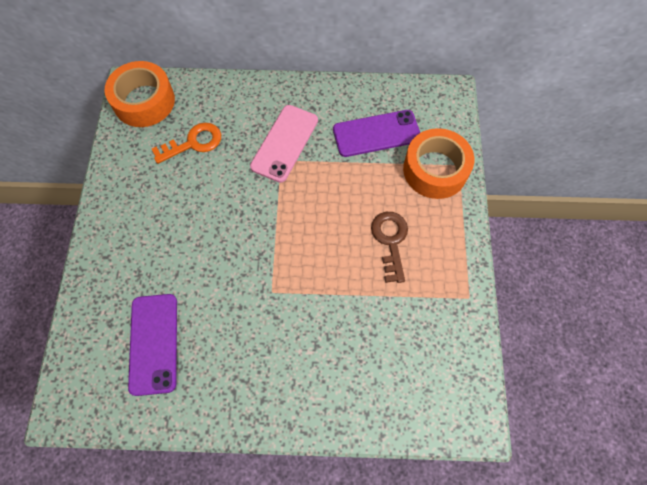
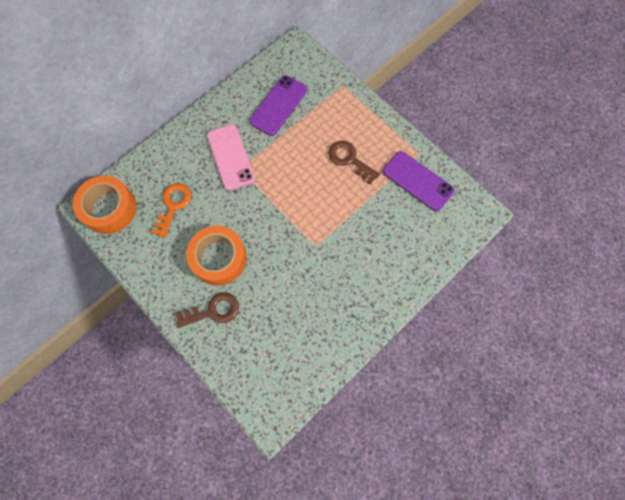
camera: 45 degrees left, 5 degrees up
(125, 263) = (213, 311): none -> brown key
(153, 343) = (281, 335): purple phone -> purple phone (417, 181)
(435, 170) = (332, 99): orange tape -> orange tape (219, 258)

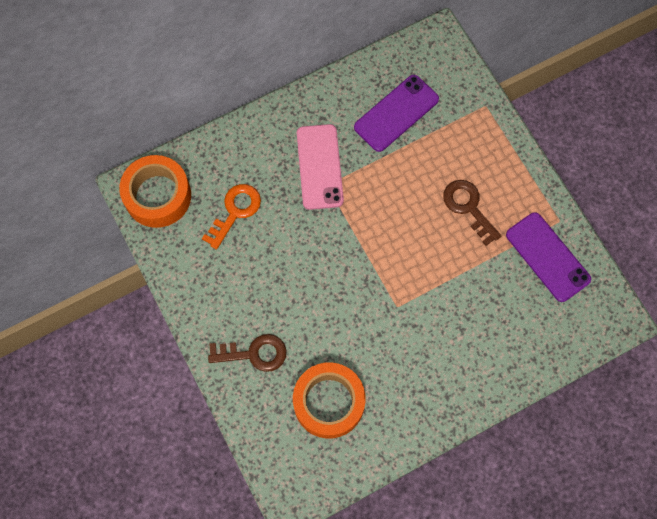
camera: 15 degrees right, 0 degrees up
(219, 258) = (276, 291): orange tape -> orange tape (329, 402)

